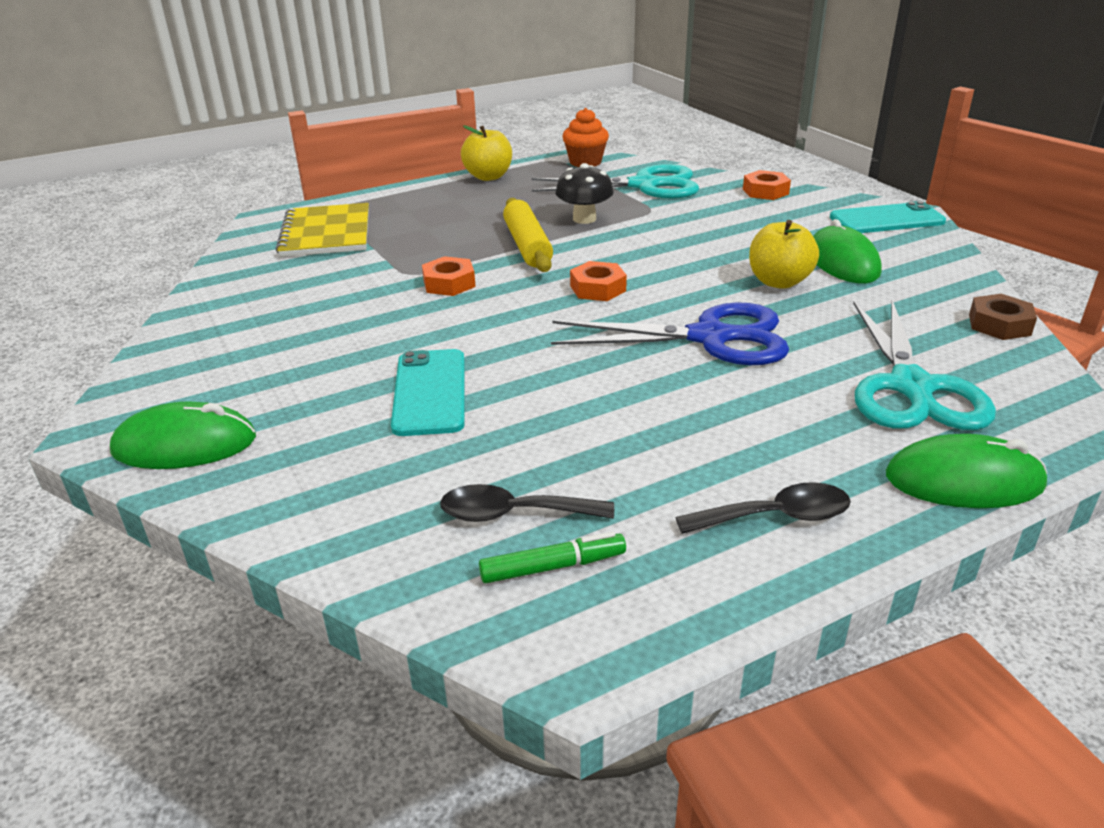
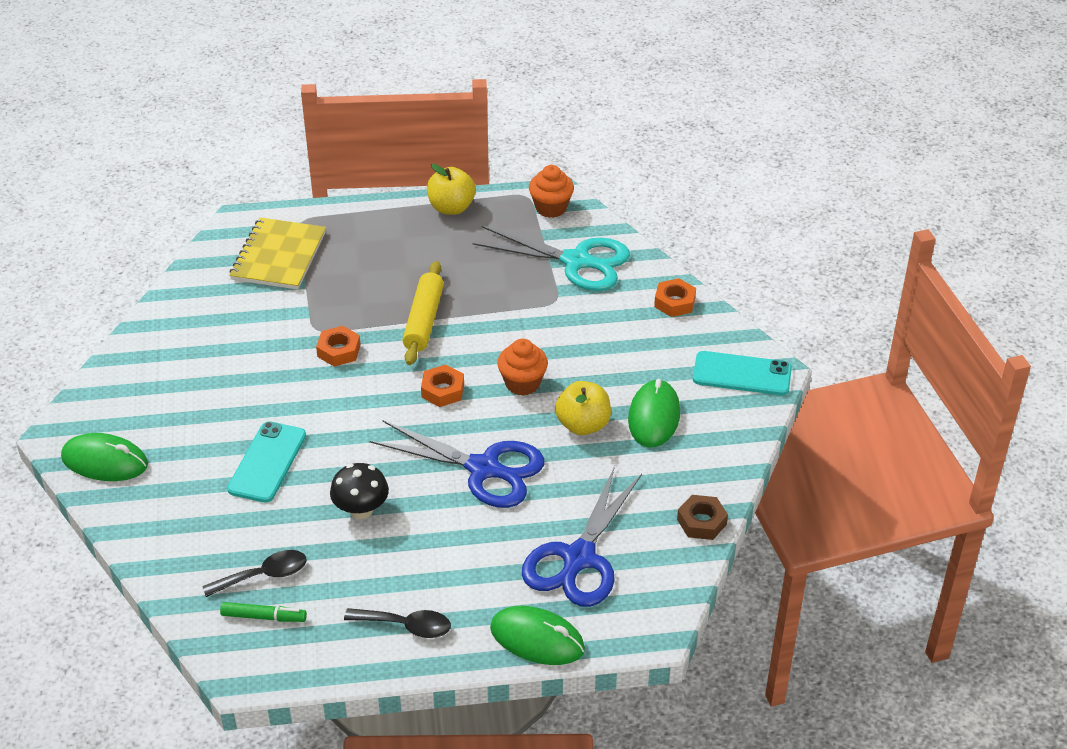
camera: 20 degrees right, 10 degrees up
(513, 514) = (264, 575): black spoon -> black spoon turned 135 degrees clockwise
(584, 219) = (492, 297): black mushroom -> black mushroom (361, 510)
(680, 266) = (522, 383): none -> orange cupcake
(912, 388) = (578, 559): turquoise scissors -> blue scissors

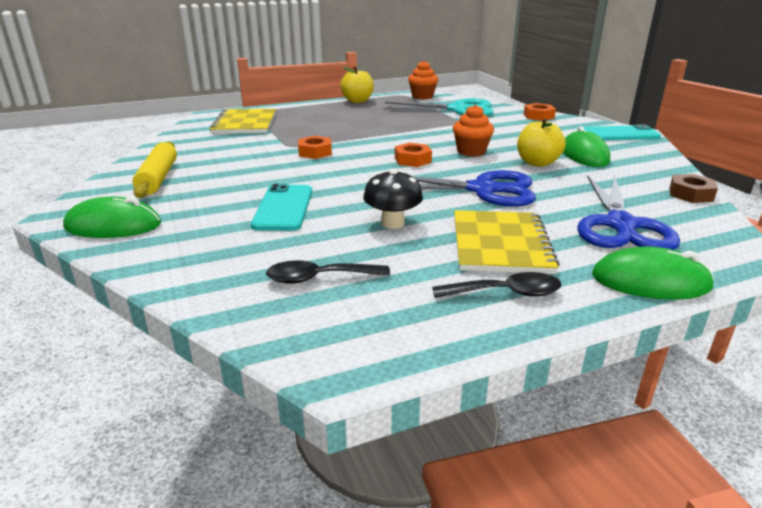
camera: 15 degrees left, 15 degrees down
(264, 575) = (319, 278): black spoon -> black spoon turned 150 degrees counterclockwise
(264, 617) = (337, 311): green marker -> none
(424, 320) = (372, 136): yellow rolling pin -> yellow rolling pin (158, 178)
(443, 562) = (500, 244): none -> yellow notebook

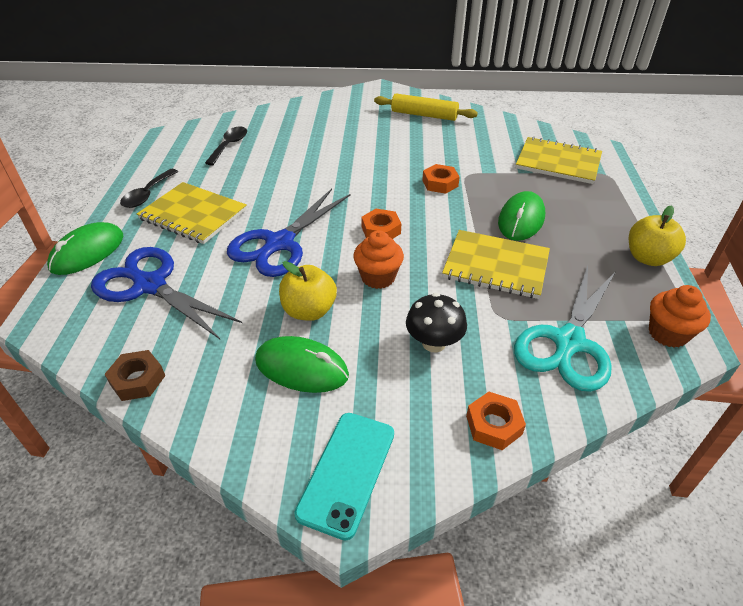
camera: 115 degrees right, 15 degrees up
(113, 225) = (353, 100): green mouse -> green mouse (521, 219)
(283, 208) = (329, 150): turquoise phone -> none
(392, 223) = (266, 183): black mushroom -> black mushroom (434, 343)
(411, 127) = (496, 266): none -> yellow notebook

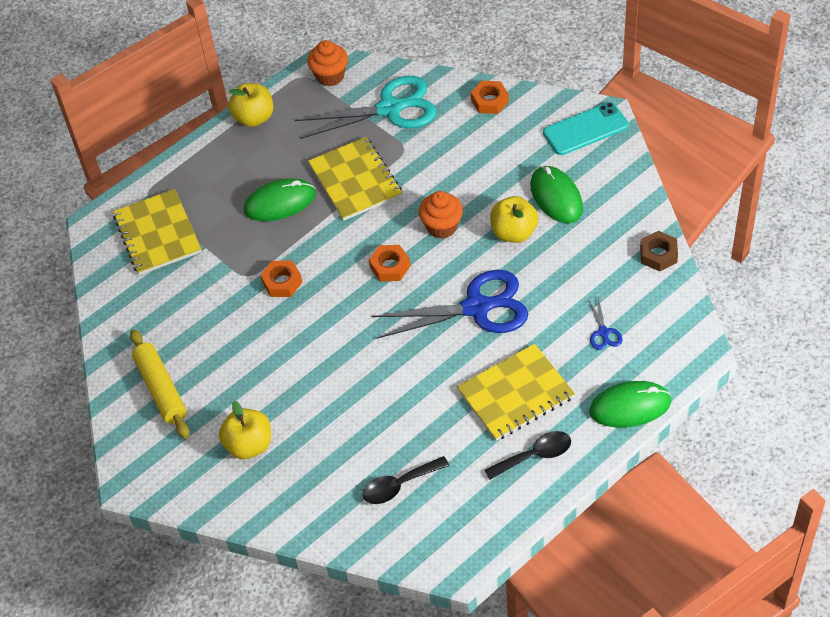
camera: 130 degrees left, 10 degrees up
(149, 285) = (603, 333): blue scissors -> blue scissors, size x0.41
(193, 215) = (515, 394): yellow notebook -> yellow notebook turned 75 degrees clockwise
(341, 121) = (249, 445): none -> yellow apple
(434, 343) = (464, 159): black mushroom -> none

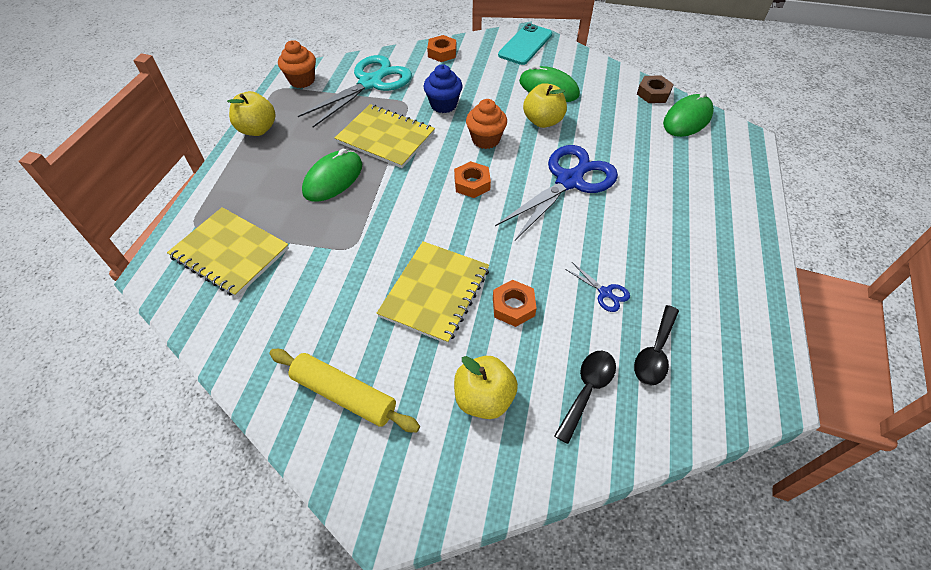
camera: 40 degrees left, 0 degrees up
(282, 282) = (388, 237): orange nut -> orange nut (513, 307)
(437, 168) = (443, 105): none -> blue cupcake
(515, 394) = (664, 227): yellow notebook -> yellow notebook (435, 292)
(535, 455) = (729, 265): black spoon -> black spoon (587, 390)
(603, 333) = (675, 155): blue scissors -> blue scissors (605, 293)
(630, 406) = (749, 194): green mouse -> green mouse (687, 119)

